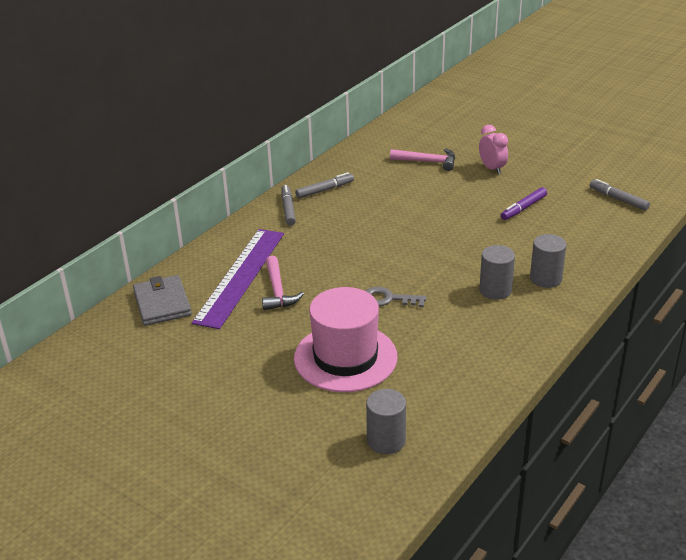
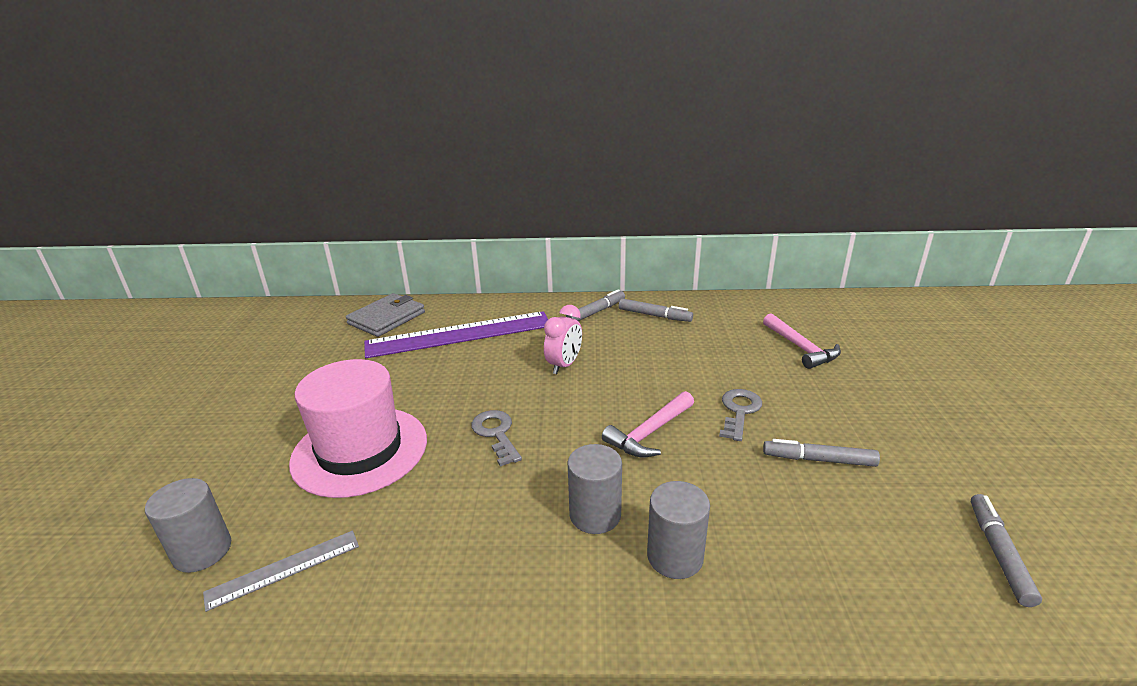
camera: 55 degrees right, 5 degrees down
(277, 291) = (452, 361): pink hammer -> pink hammer (649, 433)
(434, 409) = (284, 568): none -> grey ruler
(462, 210) = (739, 411): none -> grey key
(492, 168) = (865, 396): pink clock -> pink clock (564, 365)
(523, 208) = (818, 459): purple marker -> grey marker

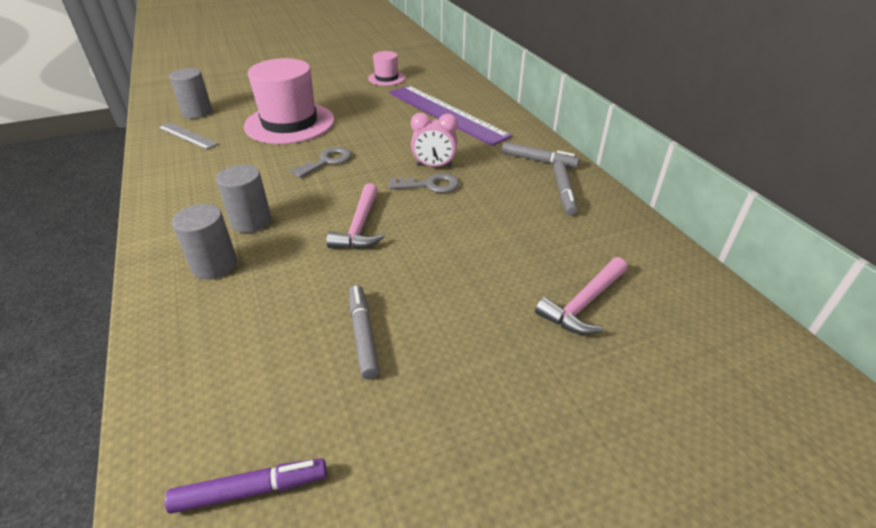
camera: 65 degrees right, 10 degrees up
(319, 352) = (386, 78): none -> pink hat
(386, 318) = (446, 83): grey wallet -> none
(649, 433) = (360, 226): pink hammer -> pink hammer turned 105 degrees counterclockwise
(739, 411) = (419, 272): grey key -> grey key (430, 185)
(999, 553) = (251, 490): grey marker -> purple marker

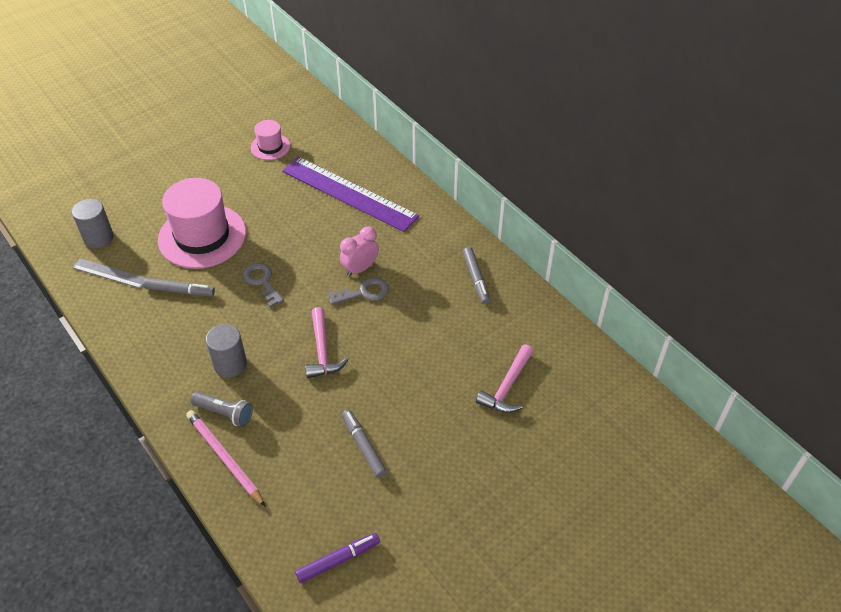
camera: 15 degrees left, 10 degrees up
(181, 312) = (224, 458): none -> pink pencil
(214, 265) = (225, 413): grey cylinder -> grey flashlight
(327, 161) = (262, 282): grey key -> grey key turned 60 degrees counterclockwise
(434, 166) = (360, 268): pink clock -> pink clock turned 150 degrees clockwise
(539, 160) = (449, 243): grey marker -> grey marker (180, 291)

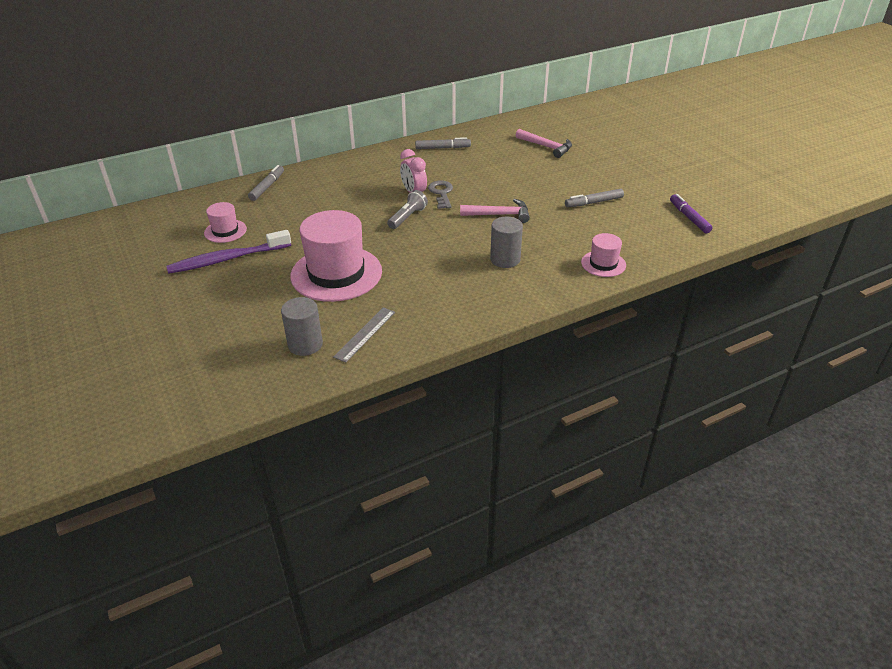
camera: 80 degrees left, 10 degrees down
(180, 291) = (407, 287): grey marker -> grey marker (267, 187)
(224, 160) = (228, 259): none -> purple toothbrush
(224, 458) = (603, 264): pink pencil -> pink hat
(225, 413) = (557, 263): grey flashlight -> grey flashlight (407, 217)
(262, 282) = (412, 241): grey key -> none
(349, 194) = (319, 193): purple ruler -> none

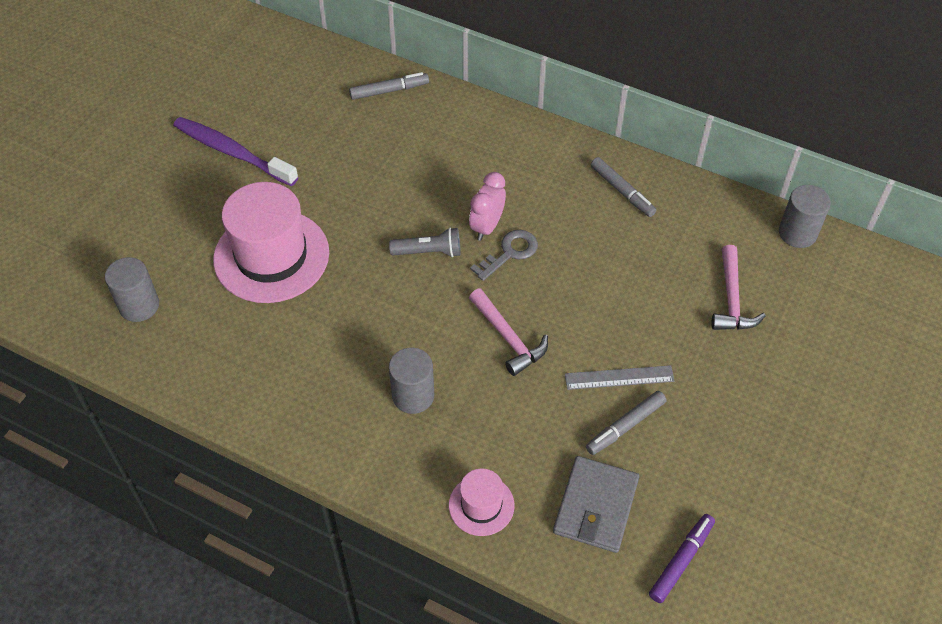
camera: 55 degrees right, 15 degrees up
(225, 231) = (279, 116): pink hat -> none
(365, 334) = (186, 344): grey ruler -> grey ruler (619, 377)
(526, 117) = (797, 233): none -> grey cylinder
(593, 202) = (625, 426): grey marker -> grey marker turned 75 degrees counterclockwise
(636, 229) = (596, 506): none -> grey wallet

